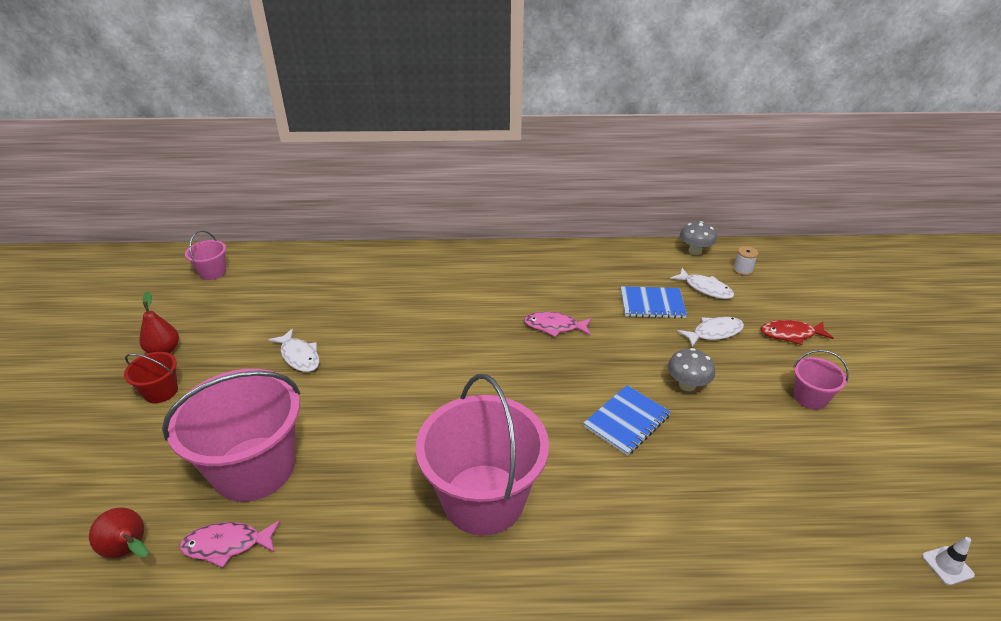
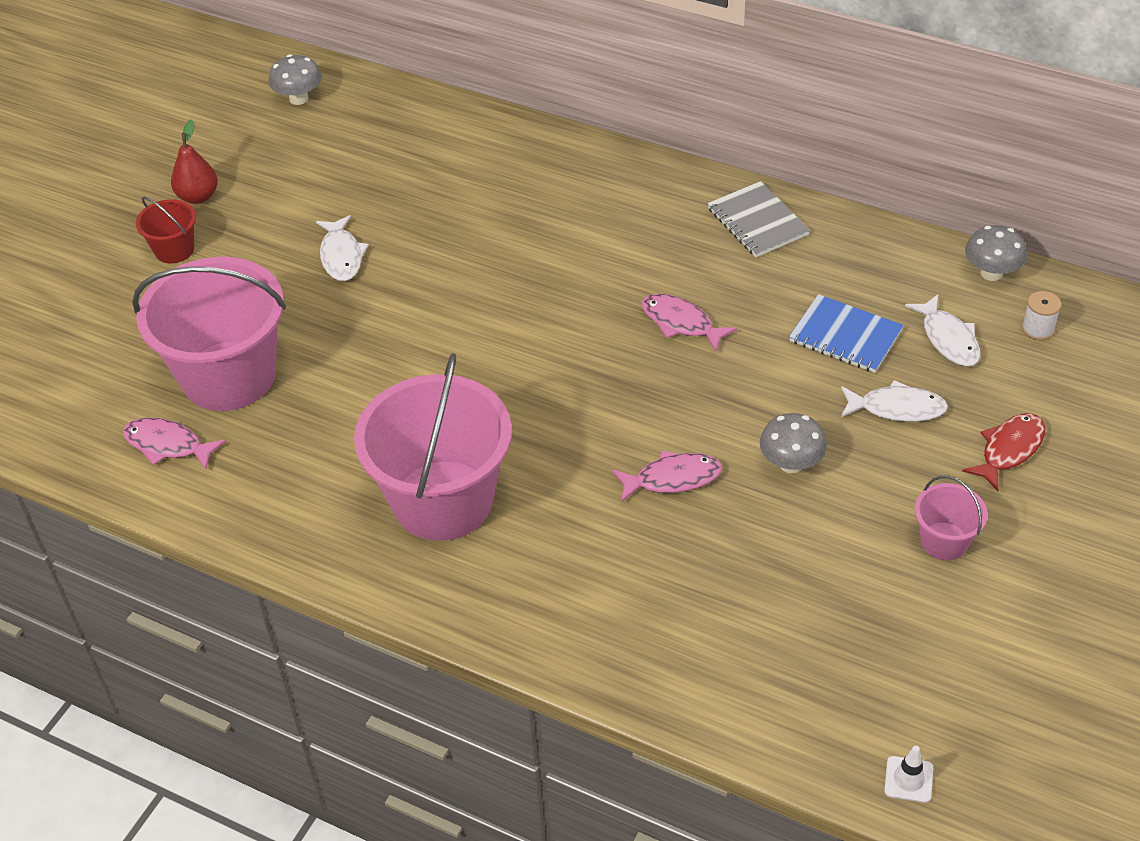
camera: 30 degrees right, 10 degrees up
(129, 550) = (81, 415): red pear -> none
(212, 272) = (299, 98): pink bucket -> grey mushroom
(553, 261) = (758, 222): none -> grey notebook
(626, 421) = (672, 478): blue notebook -> pink fish
(790, 334) = (1009, 450): red fish -> red fish turned 105 degrees clockwise

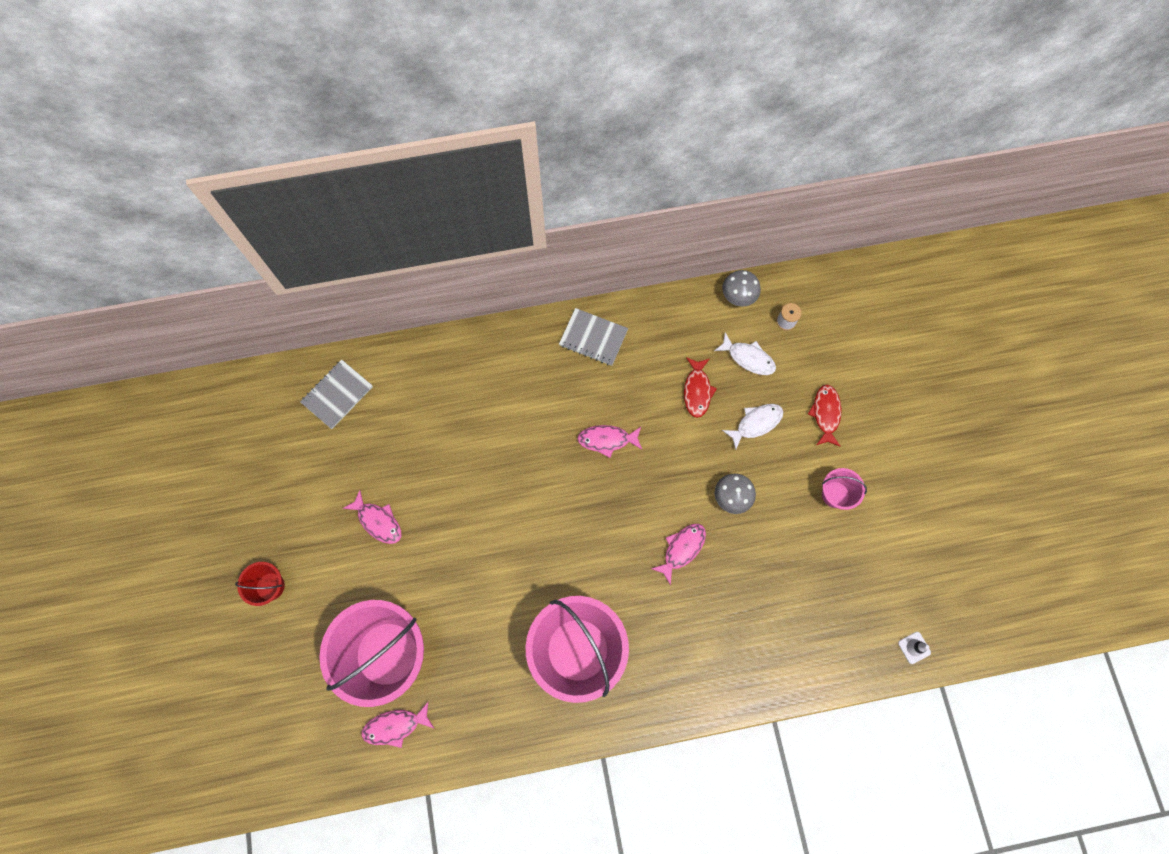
camera: 40 degrees left, 25 degrees up
(198, 196) = (248, 536): red pear -> none
(299, 98) = (242, 415): grey mushroom -> none
(341, 256) = (378, 521): white fish -> pink fish
(411, 129) = (337, 395): none -> grey notebook
(845, 336) = (697, 391): blue notebook -> red fish

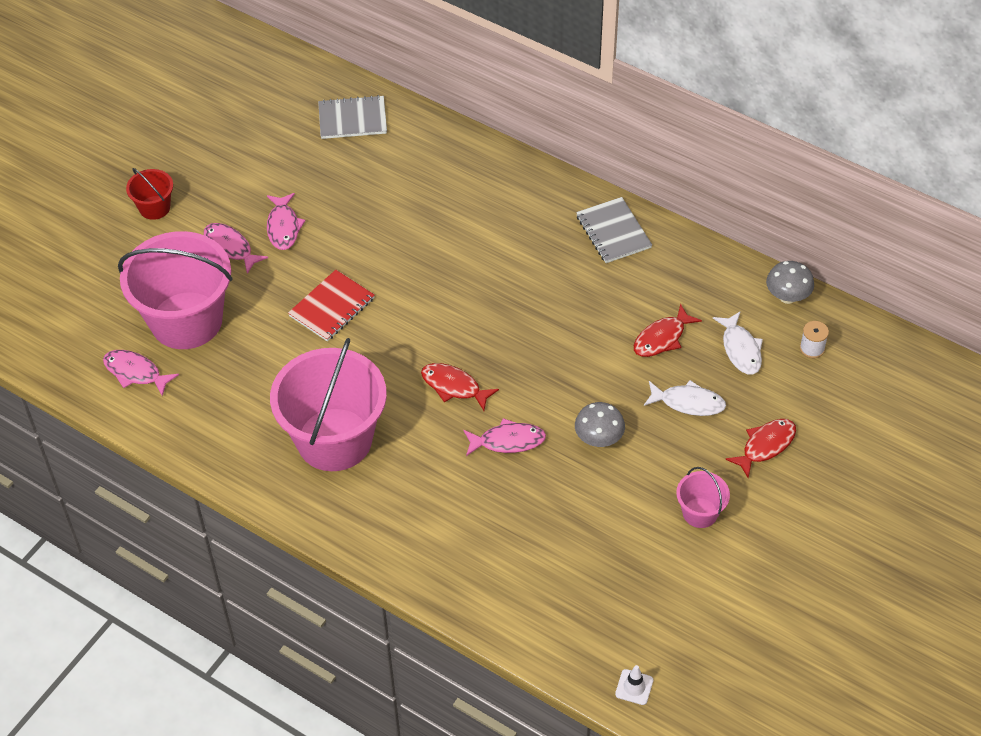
camera: 45 degrees right, 20 degrees down
(474, 553) = (331, 307): none -> red notebook
(607, 440) = (537, 313): pink fish -> pink fish (230, 247)
(611, 540) = (454, 386): none -> red fish

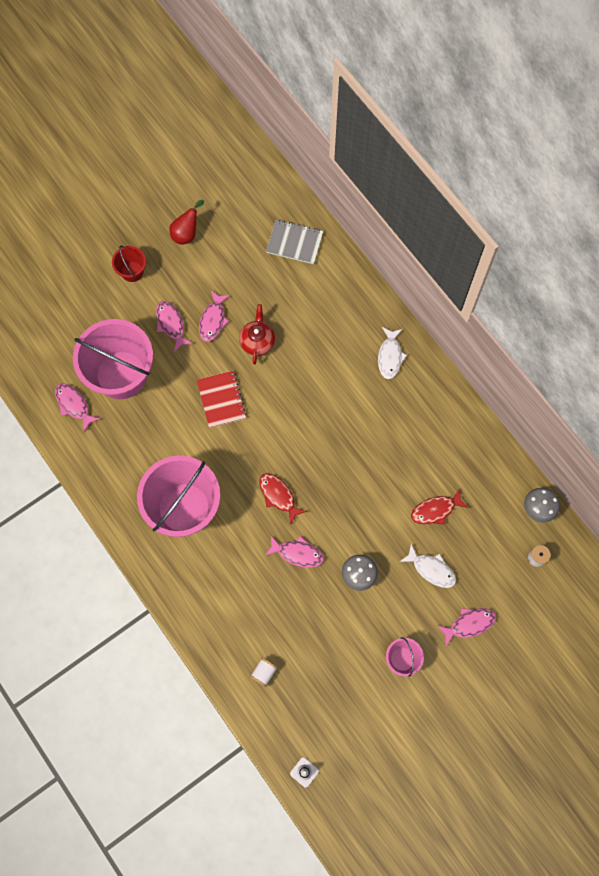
camera: 20 degrees right, 20 degrees up
(209, 148) = (187, 233): none -> red pear
(331, 307) = (221, 400): red notebook -> red notebook turned 75 degrees counterclockwise
(351, 232) = (257, 341): none -> red teapot
(525, 590) = (263, 673): none -> white spool
(613, 232) = (439, 408): grey notebook -> none
(740, 349) = (486, 540): white fish -> white fish (390, 356)
(765, 446) = (469, 624): red fish -> pink fish

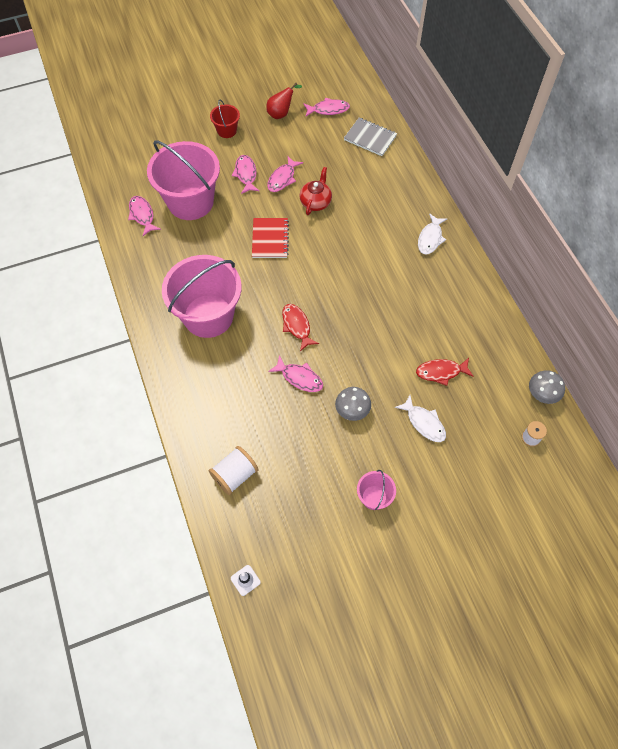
camera: 15 degrees right, 10 degrees down
(263, 673) = (235, 475): white spool -> white spool, size x1.67
(469, 624) = (449, 482): pink fish -> pink fish (328, 110)

